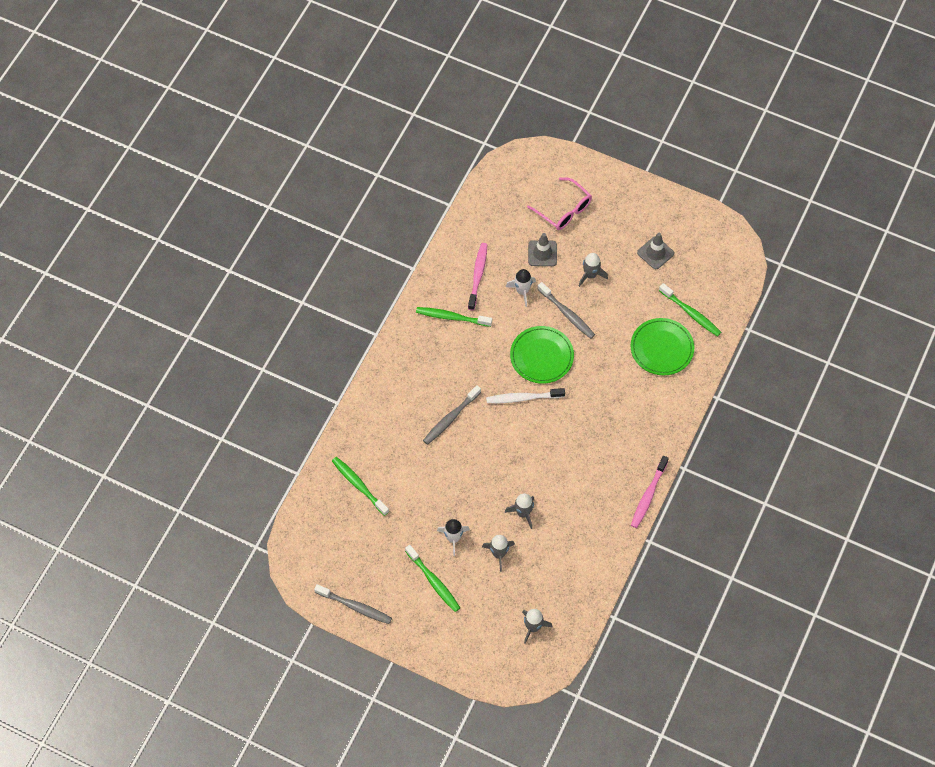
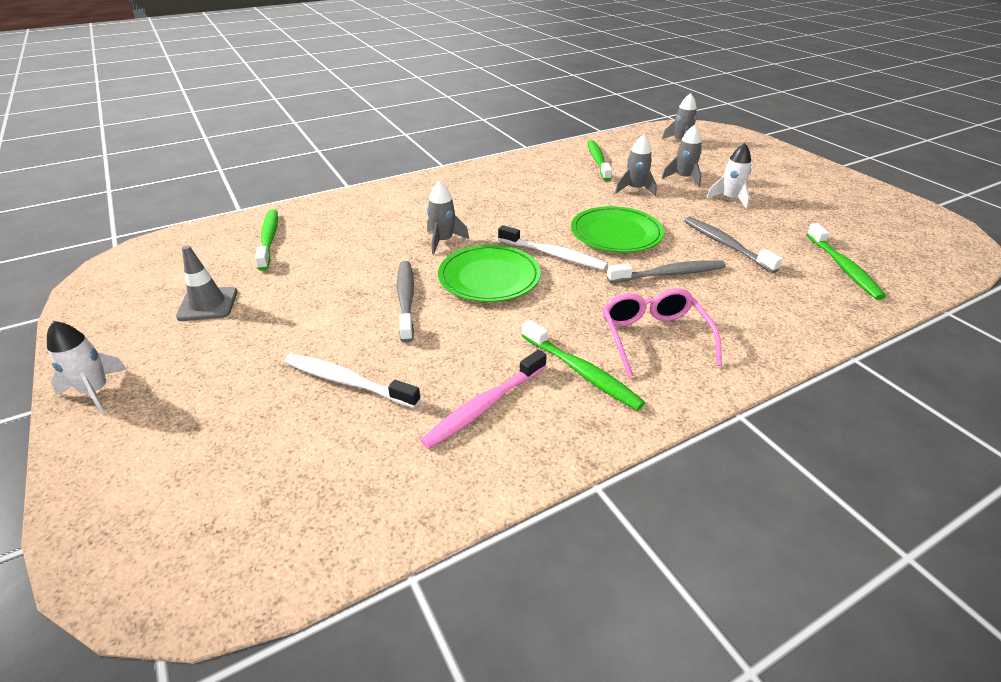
camera: 145 degrees left, 25 degrees down
(355, 606) = (877, 197): grey toothbrush -> grey toothbrush (725, 245)
(433, 581) = (770, 185): green toothbrush -> green toothbrush (598, 161)
(522, 291) = (436, 351): white rocket -> white rocket (95, 391)
(542, 253) = (347, 382): grey traffic cone -> white toothbrush
(564, 210) = (230, 424): pink glasses -> pink glasses (653, 337)
(590, 275) = (319, 322): grey rocket -> grey rocket (443, 241)
(648, 495) = (496, 161): pink toothbrush -> none
(662, 348) = (343, 229): green plate -> green plate (616, 233)

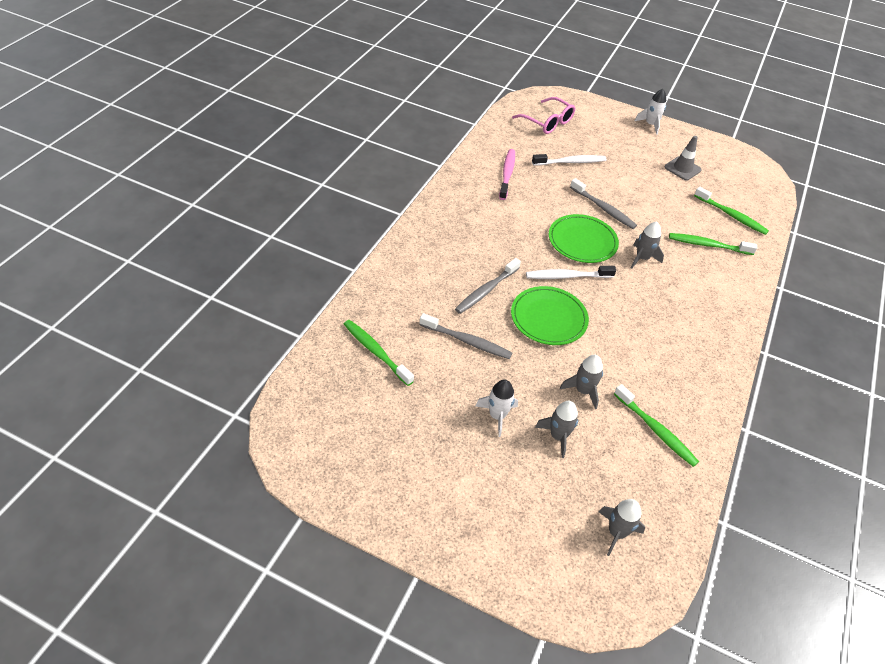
camera: 140 degrees right, 10 degrees up
(581, 372) = (482, 204): green toothbrush -> green toothbrush (708, 245)
(653, 337) = (463, 237): pink glasses -> pink glasses (547, 122)

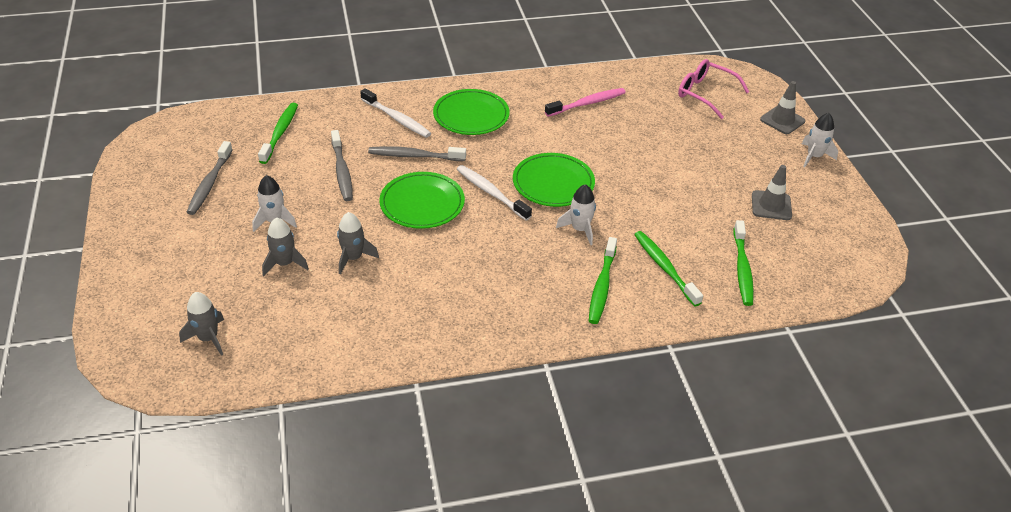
camera: 55 degrees right, 5 degrees down
(464, 234) = (471, 115): none -> green plate
(547, 122) = (705, 94): pink glasses -> pink glasses turned 120 degrees clockwise
(570, 162) = (663, 131): white toothbrush -> white toothbrush (397, 119)
(603, 208) = (621, 177): grey toothbrush -> grey toothbrush (210, 184)
(605, 113) = (782, 120): none -> grey traffic cone
(642, 258) = (580, 229): grey rocket -> white rocket
(656, 430) = (351, 321): green toothbrush -> green toothbrush (602, 286)

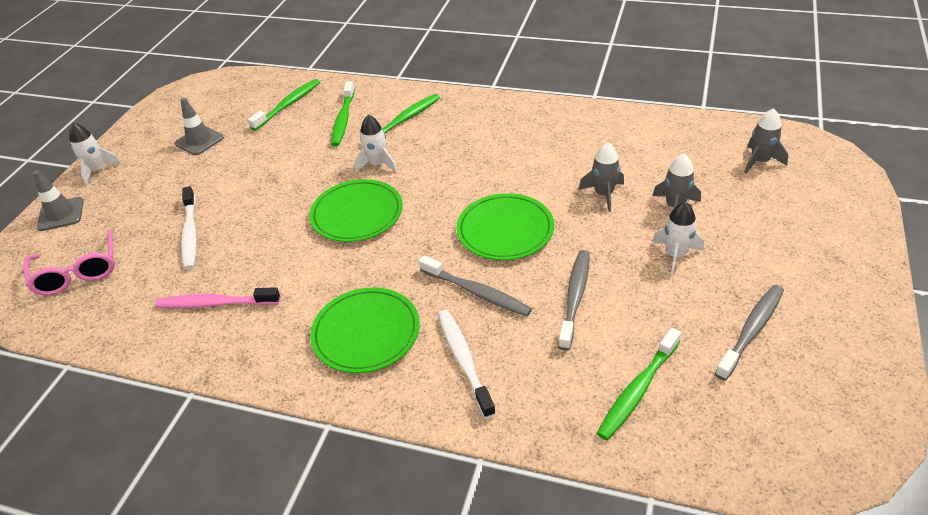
camera: 145 degrees left, 0 degrees up
(491, 193) = (426, 221): white toothbrush -> white toothbrush (190, 233)

